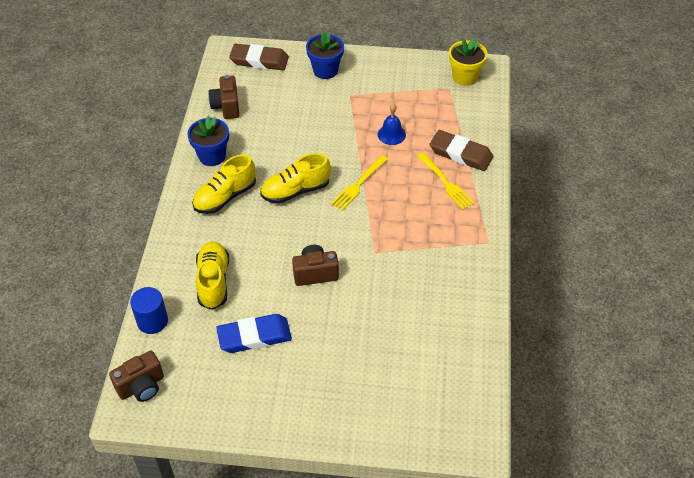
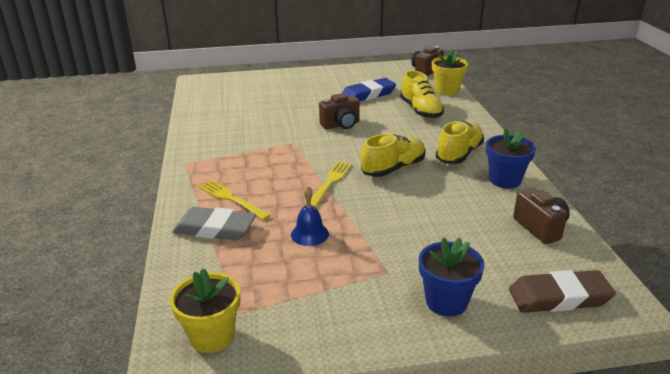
camera: 165 degrees right, 20 degrees down
(152, 321) = (447, 91): blue cylinder -> yellow flower pot
(461, 154) = (215, 229): brown eraser -> grey eraser

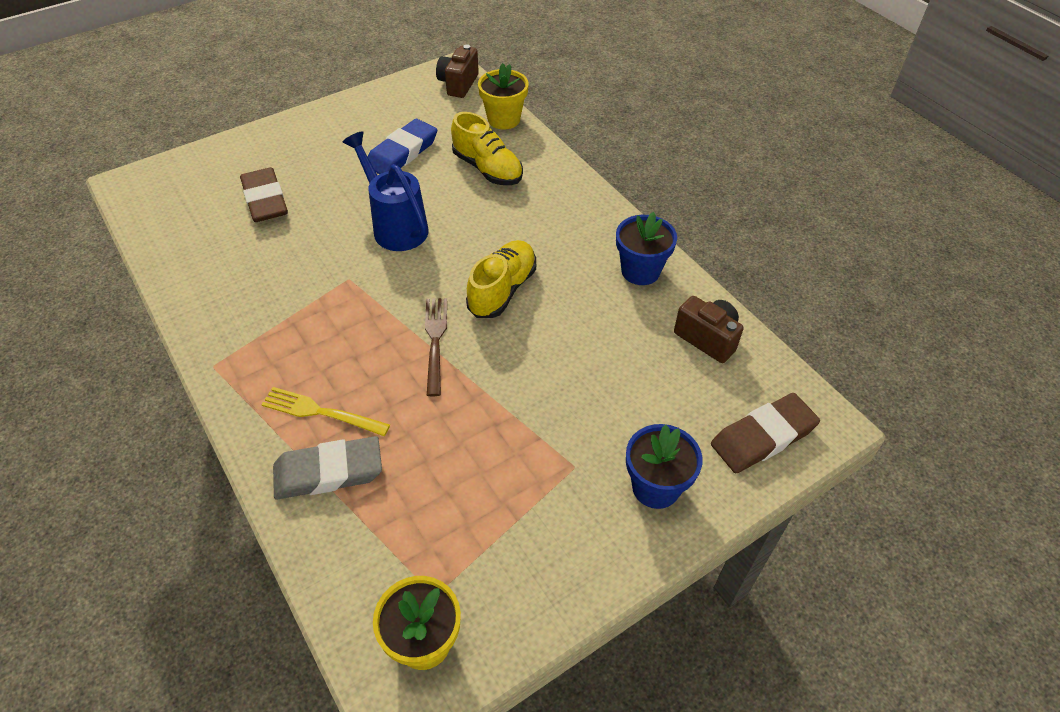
camera: 25 degrees left, 20 degrees up
(269, 100) = (265, 200): none -> brown eraser
(309, 234) = (455, 439): blue bell -> none
(330, 183) = (435, 340): yellow fork -> brown fork
(341, 125) = (395, 225): brown camera -> blue watering can
(459, 154) = (570, 240): yellow shoe -> none

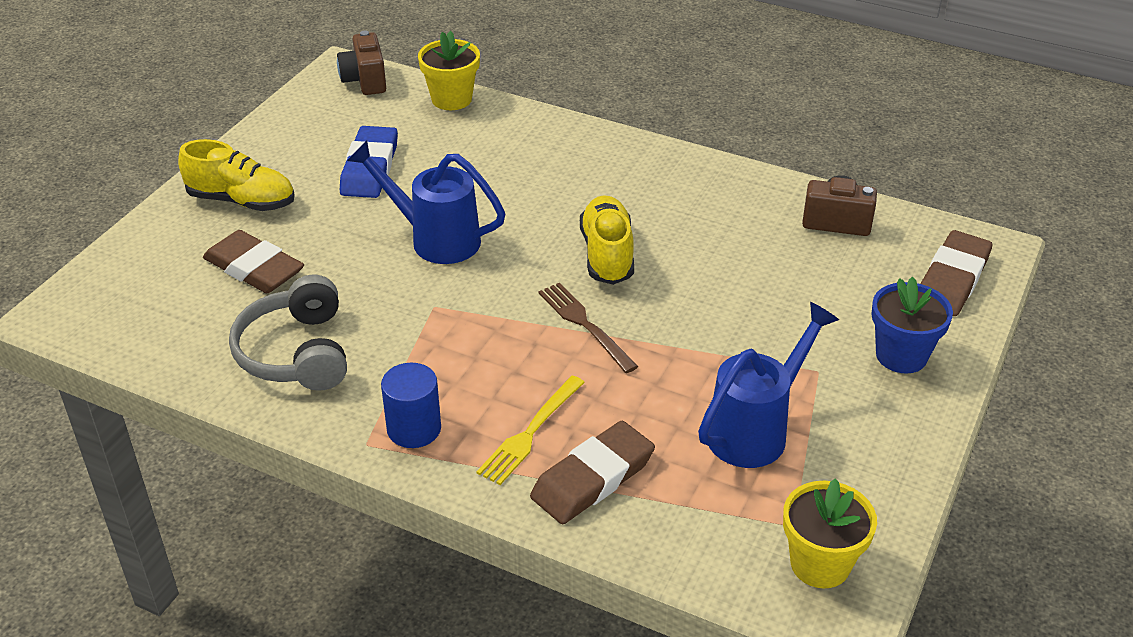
camera: 30 degrees left, 10 degrees down
(233, 275) = (296, 353): none -> grey headphones
(251, 369) = (414, 429): none -> blue cylinder
(320, 412) = (530, 433): yellow fork -> yellow fork turned 45 degrees counterclockwise
(328, 472) = (592, 478): grey eraser -> brown eraser
(481, 494) = (756, 429): none -> blue watering can
(487, 169) = (481, 151): yellow shoe -> yellow shoe (241, 201)
(640, 271) = (724, 188): blue flower pot -> none

